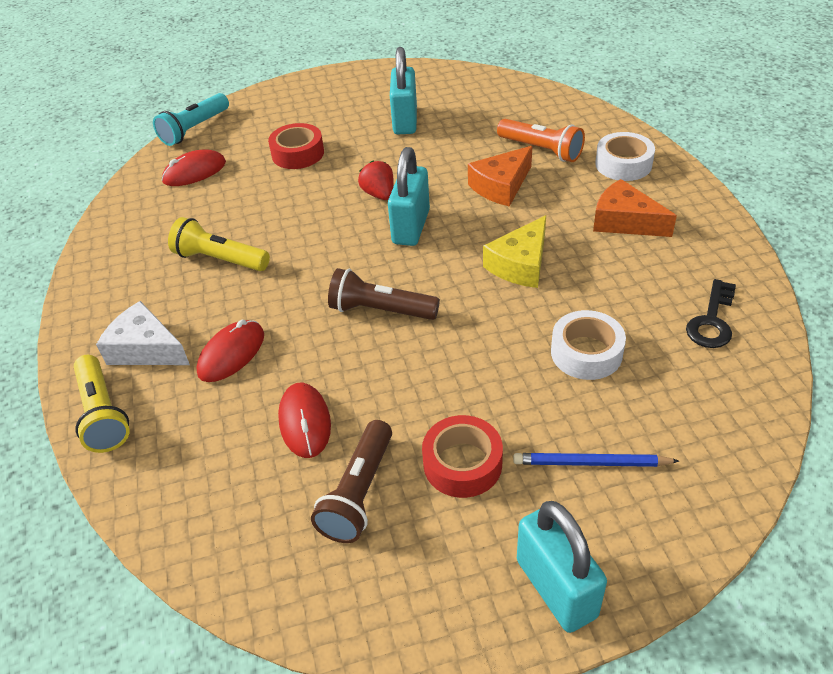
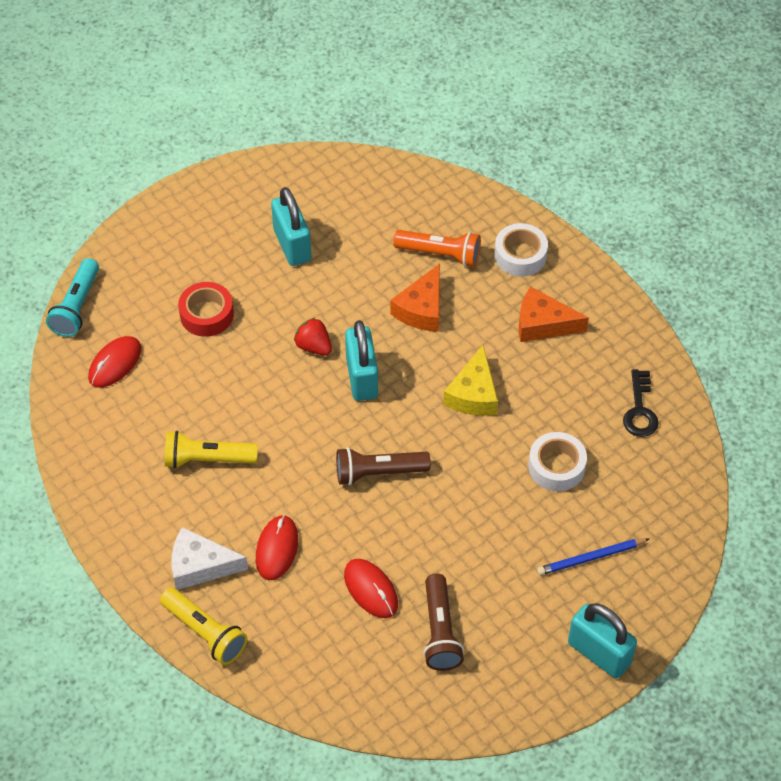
camera: 25 degrees left, 10 degrees up
(462, 464) = (503, 586): red tape -> none

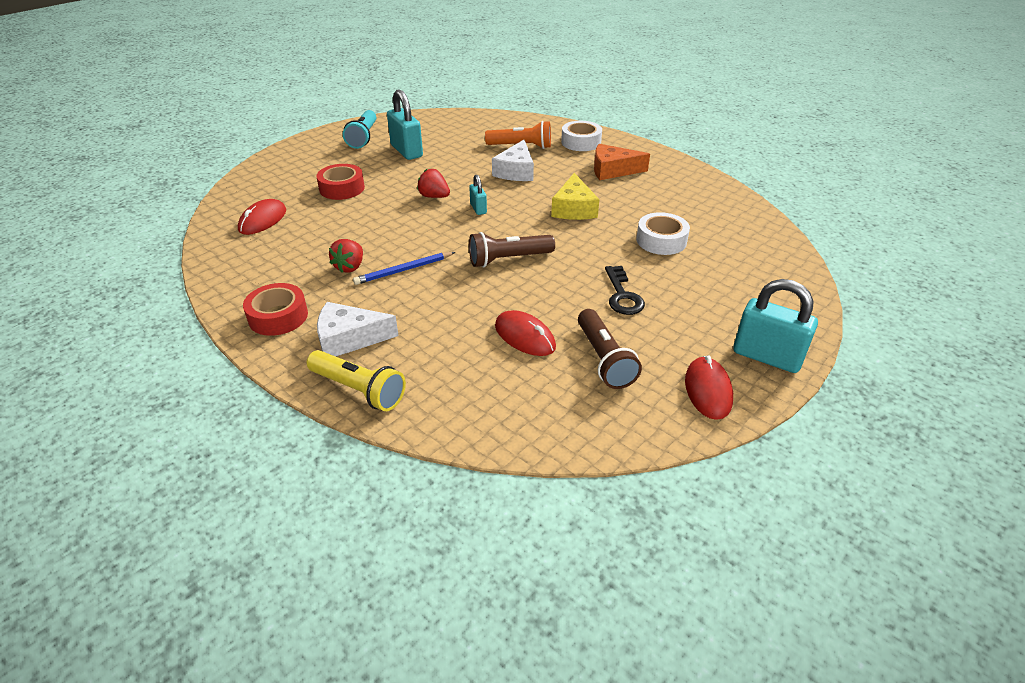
camera: 10 degrees left, 15 degrees down
(77, 306) = (230, 194): turquoise flashlight -> turquoise flashlight (363, 137)
(132, 524) = (278, 316): none -> red tape
(207, 459) = (350, 267): yellow flashlight -> red strawberry
(277, 549) = (425, 318): red mouse -> red mouse (708, 390)
(361, 378) = (478, 209): turquoise padlock -> turquoise padlock, size x0.52
(421, 309) = (516, 171): orange cheese -> white cheese
(591, 558) = (721, 292): blue pencil -> blue pencil (404, 270)
(640, 410) = (711, 205): black key -> black key (622, 295)

